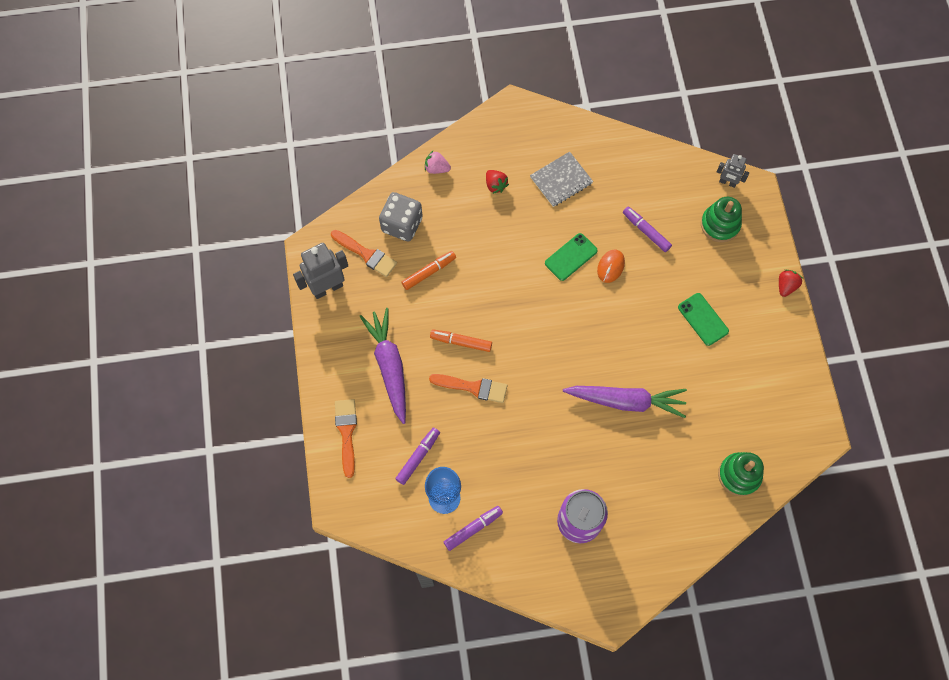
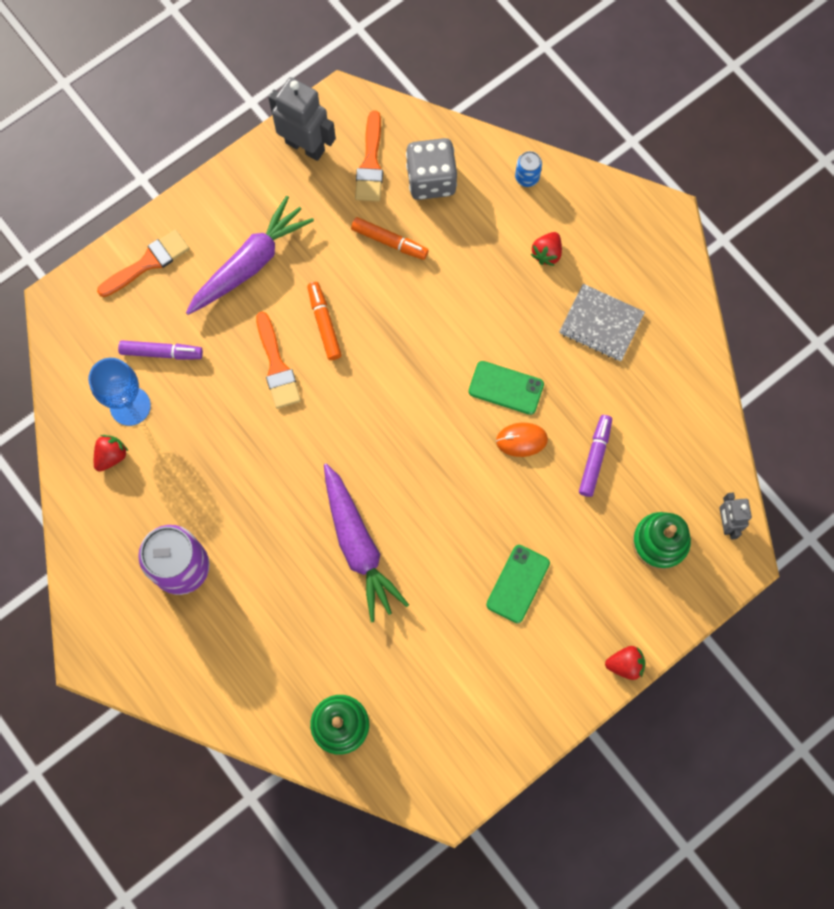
camera: 60 degrees right, 5 degrees up
(436, 168) = (527, 177): pink strawberry -> blue can
(473, 529) = (111, 456): purple marker -> red strawberry

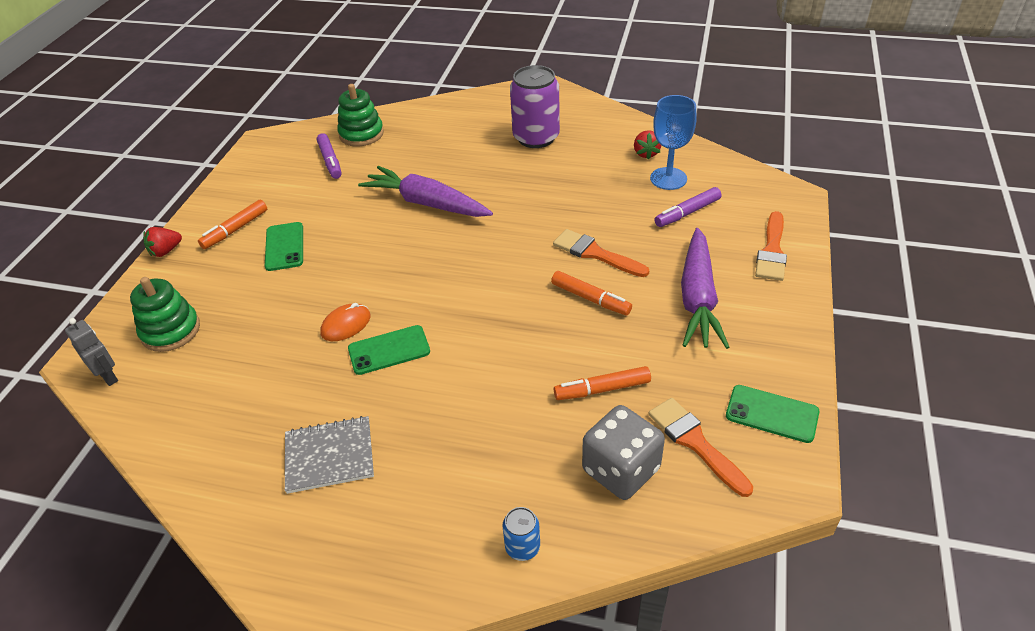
camera: 145 degrees right, 30 degrees down
(305, 146) = (772, 414): grey robot -> green phone
(546, 253) = (436, 483): red strawberry -> none
(549, 648) = (235, 229): none -> orange marker
(595, 457) = (267, 351): purple marker -> purple marker (330, 161)

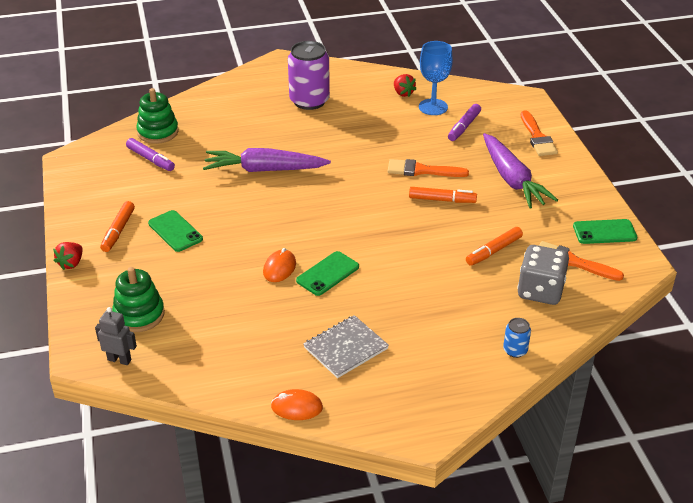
camera: 30 degrees left, 5 degrees down
(215, 513) = (296, 407): none -> orange mouse

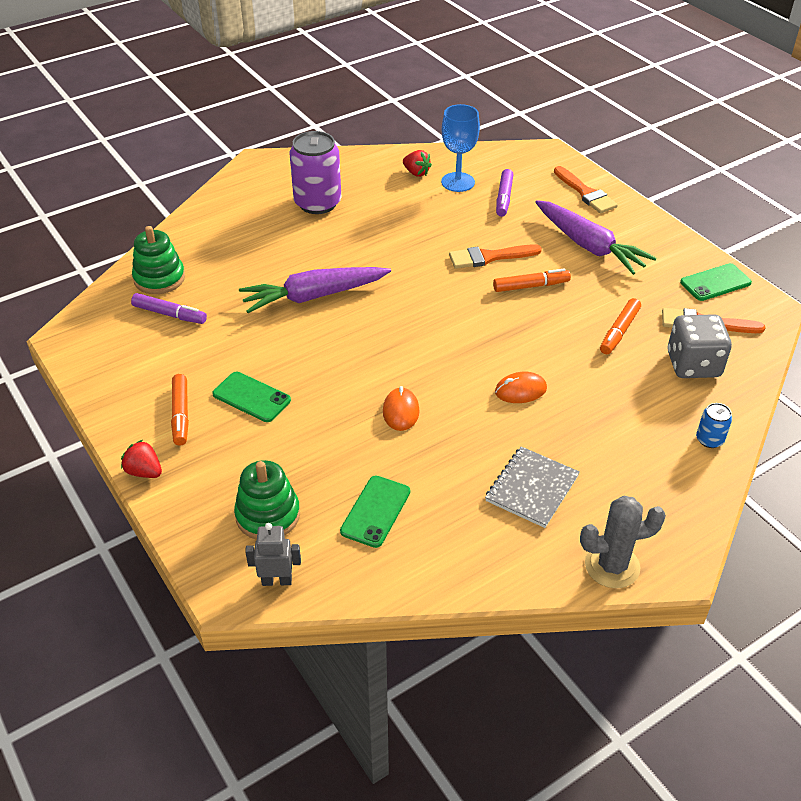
camera: 20 degrees left, 5 degrees up
(71, 263) = (144, 471): red strawberry -> red strawberry turned 120 degrees clockwise
(296, 407) = (520, 577): orange mouse -> orange mouse (520, 390)
(327, 274) = (459, 404): green phone -> green phone (375, 511)
(372, 419) = (612, 566): none -> grey cactus

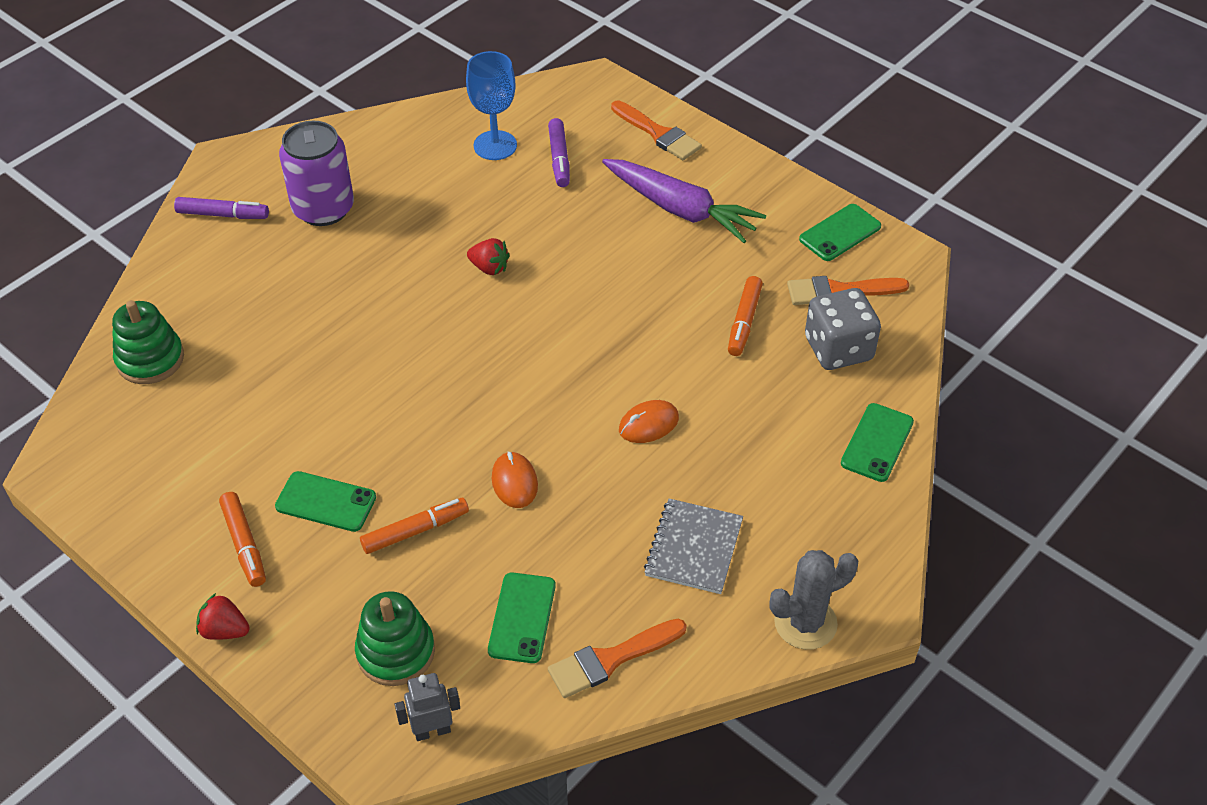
camera: 15 degrees left, 5 degrees up
(170, 314) = (182, 408): purple marker -> purple marker (223, 215)
(314, 296) = (360, 346): purple carrot -> none
(416, 173) = (438, 141): red strawberry -> red strawberry (489, 268)
(489, 257) = (563, 248): orange brush -> orange brush (610, 659)
(531, 286) = (625, 279): orange marker -> orange marker (415, 531)
(709, 440) = (877, 442): blue can -> green phone

